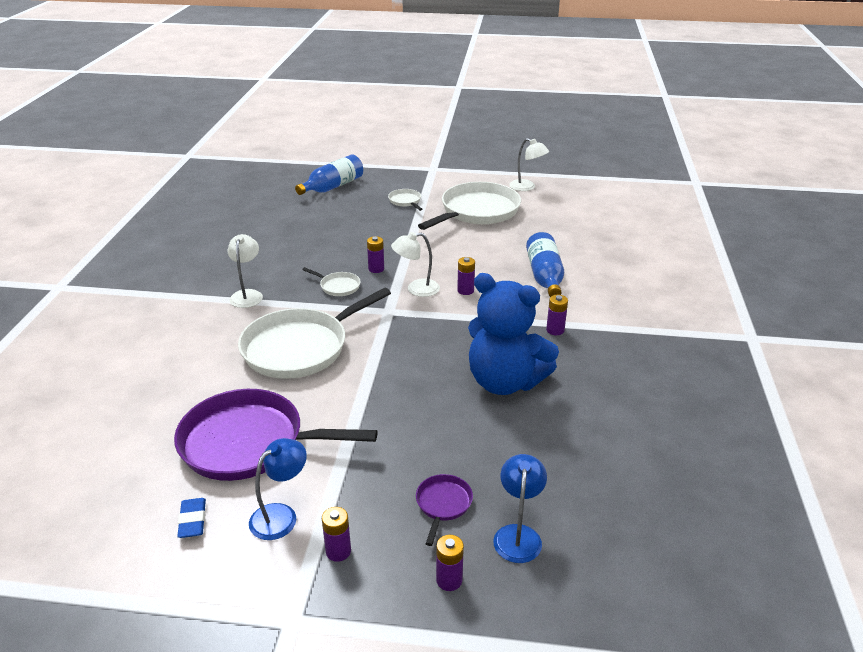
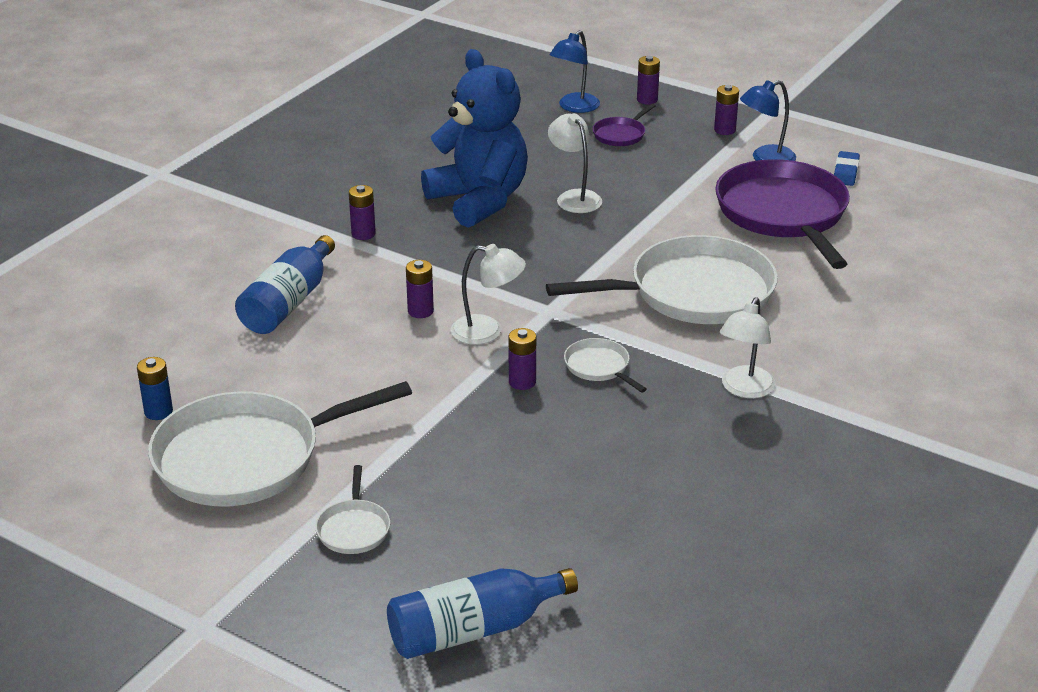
camera: 155 degrees left, 0 degrees up
(248, 443) = (783, 214): purple pan -> purple pan turned 135 degrees counterclockwise
(527, 187) = (80, 494): white lamp -> white lamp (574, 197)
(538, 217) = (158, 412): none -> blue battery

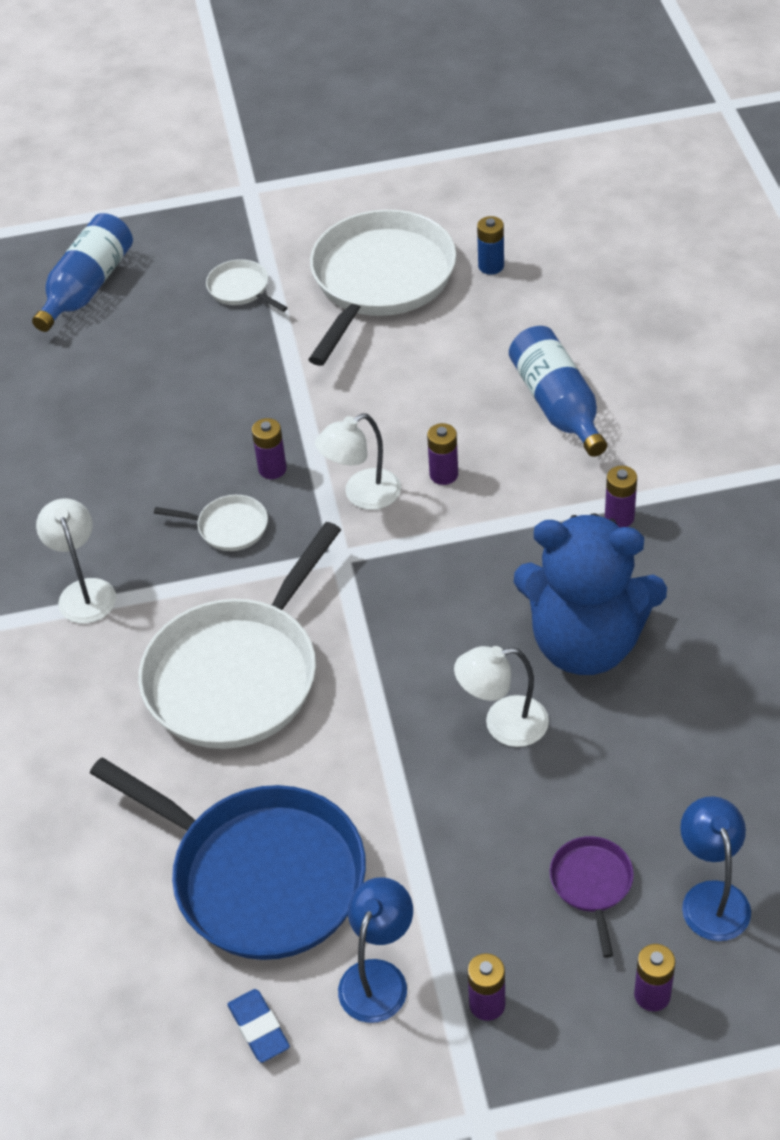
camera: 140 degrees right, 15 degrees up
(574, 197) = (503, 724): white lamp -> white lamp turned 150 degrees clockwise
(783, 214) = (261, 876): purple pan -> blue pan

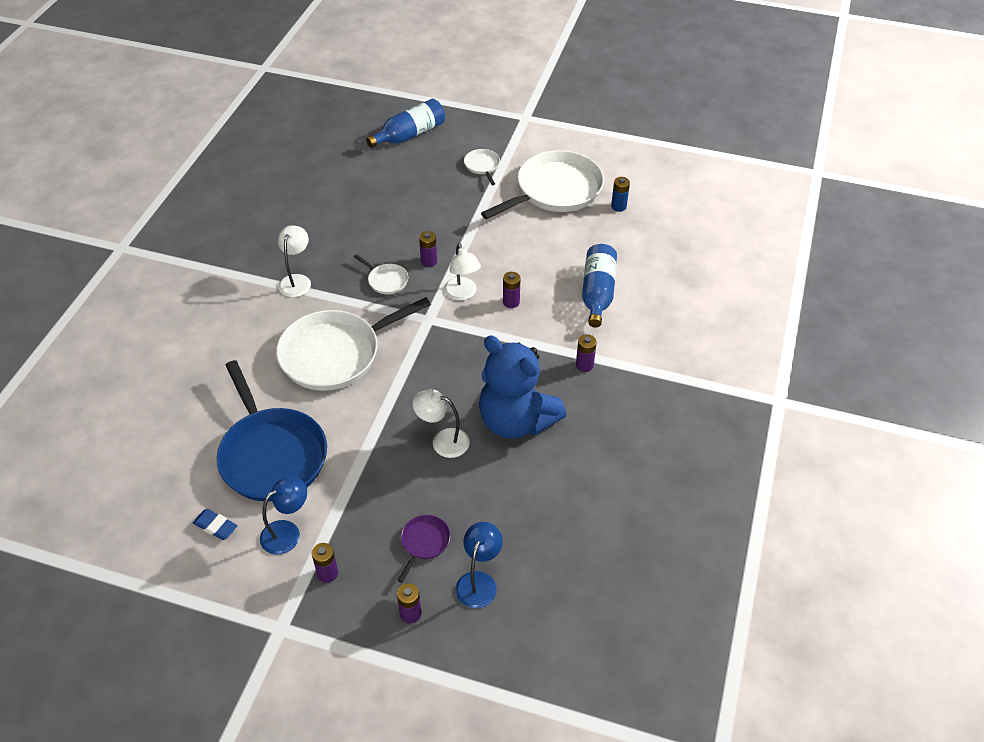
camera: 25 degrees right, 0 degrees up
(259, 1028) = (215, 526): blue eraser -> blue eraser turned 60 degrees counterclockwise
(362, 495) = (462, 294): white lamp -> white lamp turned 105 degrees counterclockwise

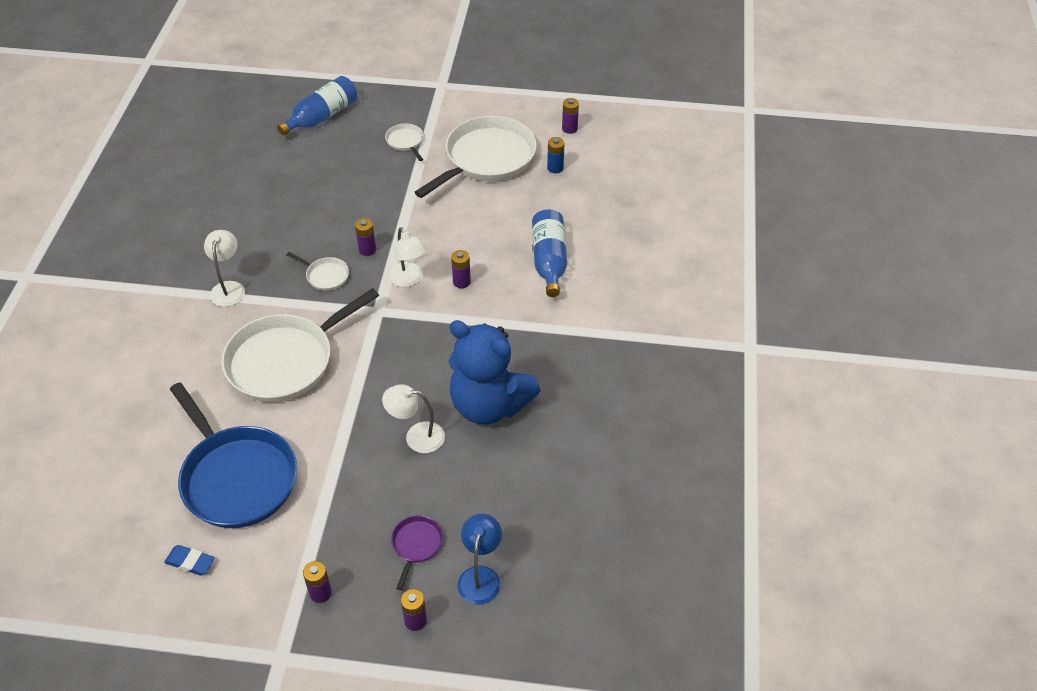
camera: 10 degrees left, 0 degrees up
(287, 532) = (269, 556): blue lamp -> none
(584, 365) = (549, 337): purple battery -> purple battery (569, 128)

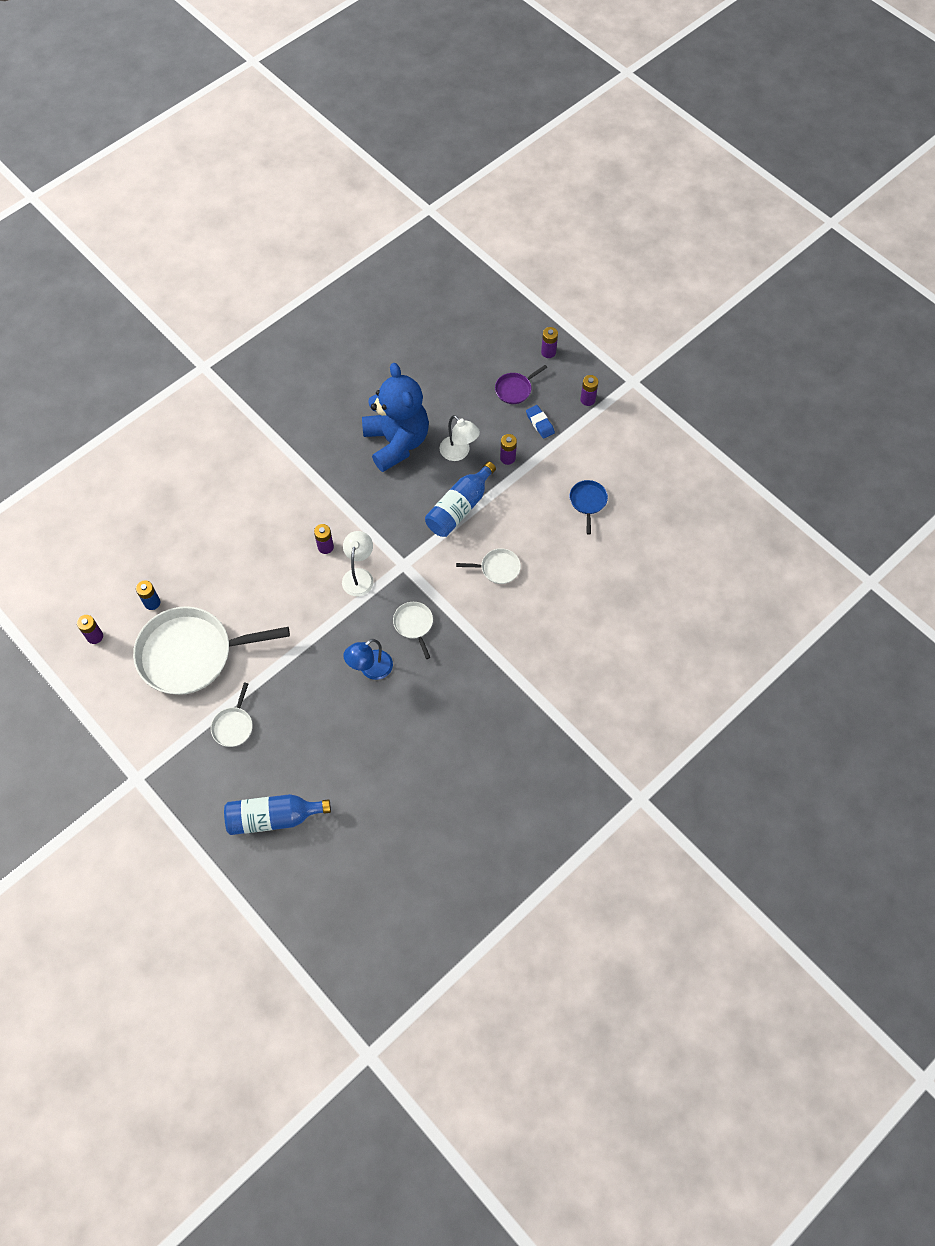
camera: 140 degrees left, 15 degrees up
(190, 562) = (649, 466): blue eraser -> blue eraser (540, 423)
(229, 288) = (492, 666): white lamp -> none
(237, 478) = (588, 501): blue pan -> blue pan, size x0.43
(285, 361) = (498, 568): white pan -> white pan, size x0.43
(367, 250) = (364, 627): purple battery -> purple battery (507, 458)
(480, 576) = (495, 350): blue lamp -> blue lamp (370, 669)
(549, 261) = (250, 520): blue bottle -> blue bottle (459, 508)

